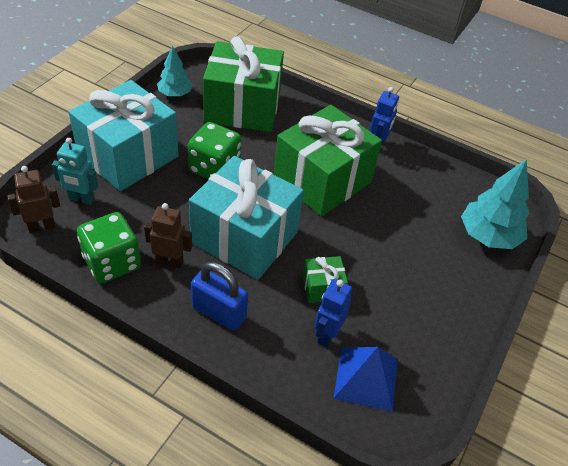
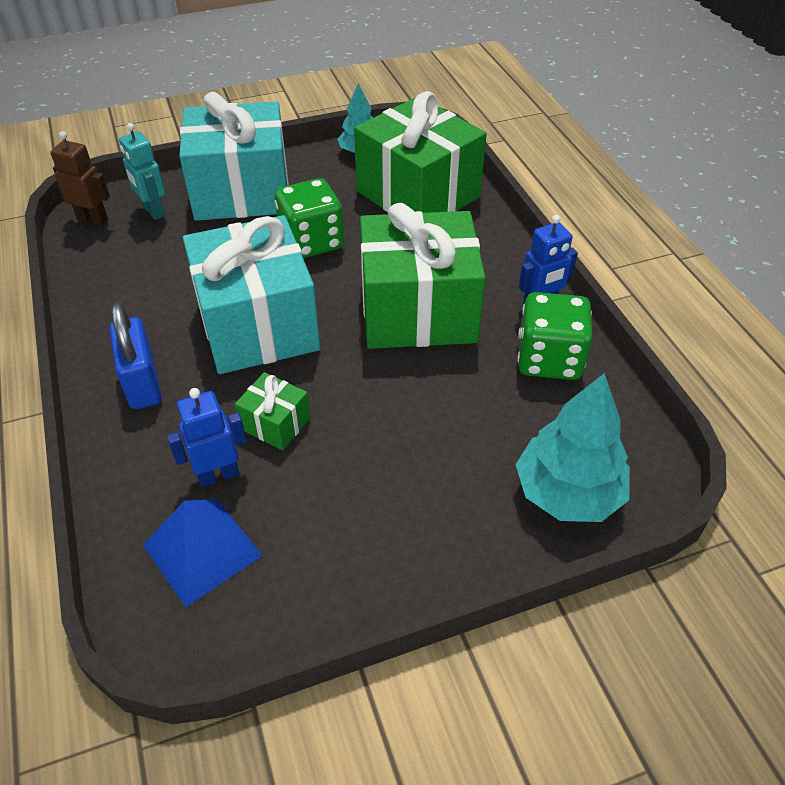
camera: 45 degrees right, 0 degrees up
(112, 263) = (109, 281): green dice -> green dice (549, 359)
(169, 262) = (158, 309): brown robot -> none

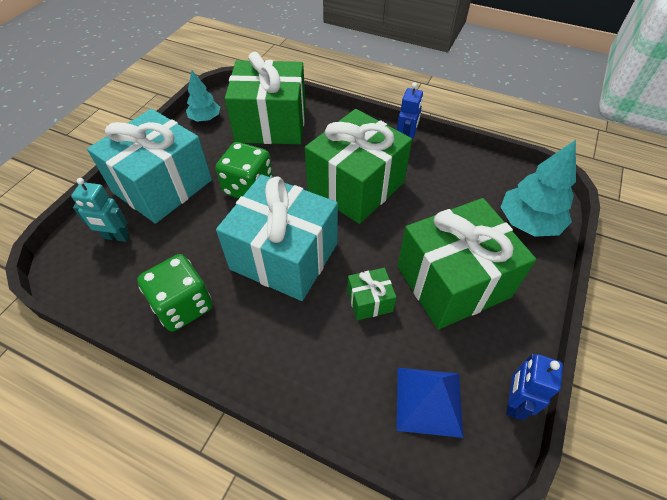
camera: 45 degrees left, 5 degrees up
(93, 219) = (76, 272): brown robot -> none
(143, 383) = (264, 344): blue padlock -> none
(218, 475) = (380, 354): blue robot -> blue robot (513, 402)
(382, 475) = (453, 281): none -> green gift
(549, 359) = (442, 167): green dice -> green dice (183, 305)

